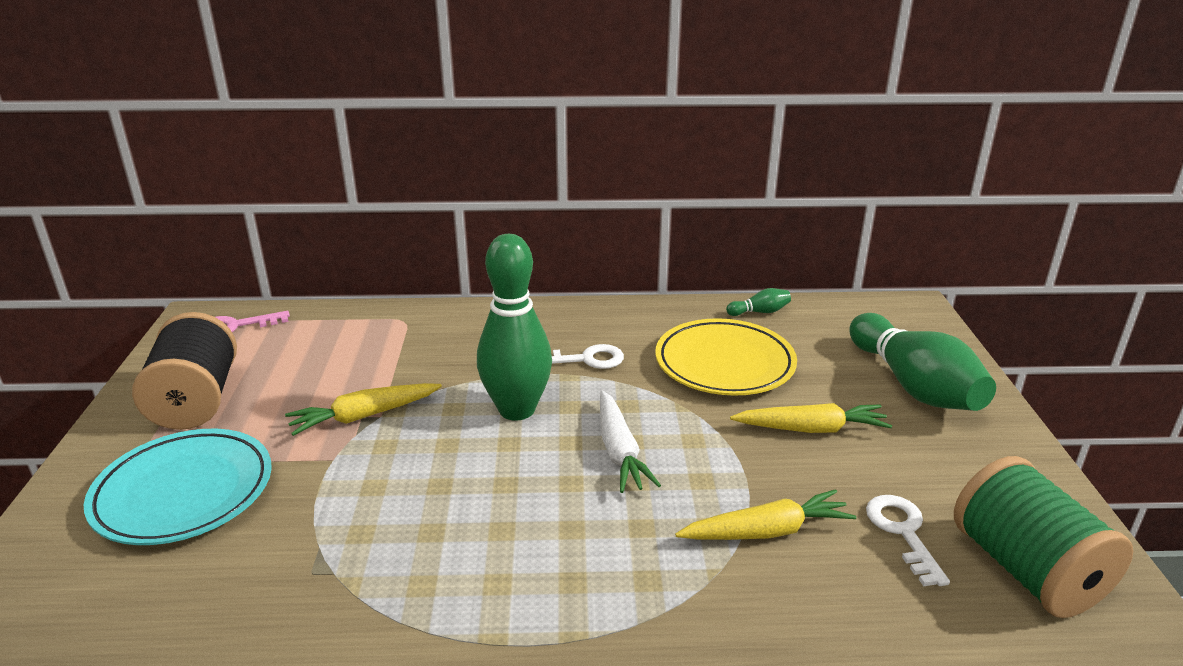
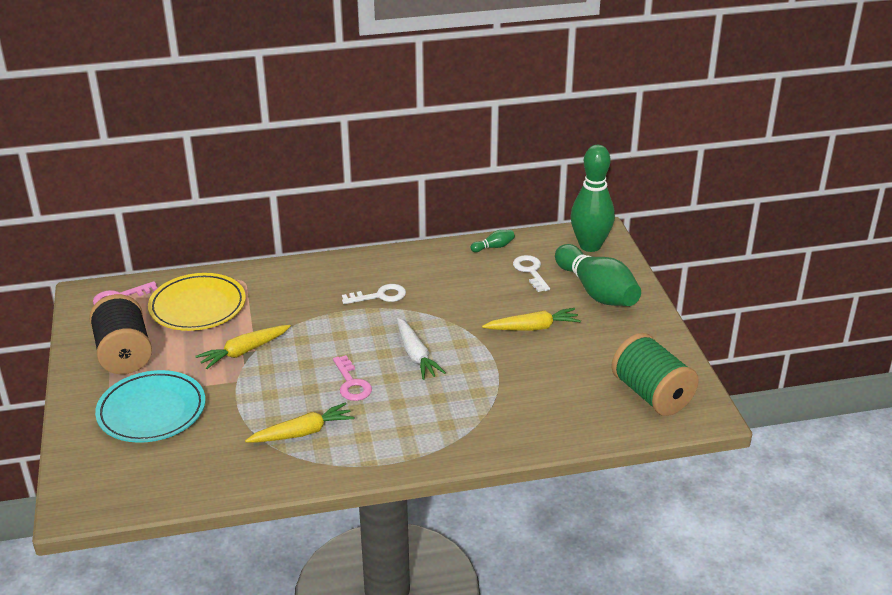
camera: 10 degrees left, 5 degrees up
(506, 485) = (351, 383): none -> pink key
(517, 410) = (343, 336): green bowling pin -> green bowling pin (590, 246)
(724, 363) = (474, 289): yellow plate -> yellow plate (198, 307)
(766, 531) = (510, 391): yellow carrot -> yellow carrot (302, 432)
(903, 533) = (586, 383): white key -> white key (531, 271)

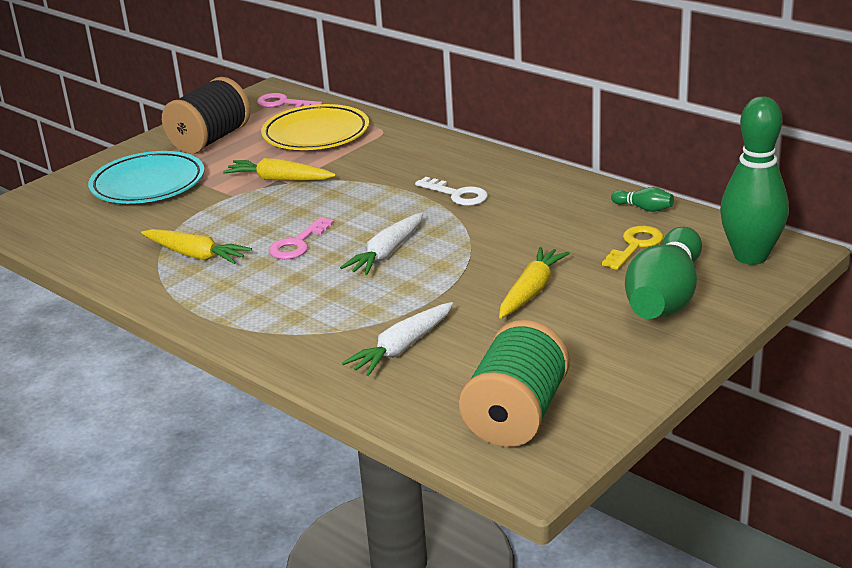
camera: 55 degrees right, 5 degrees down
(531, 271) = (635, 246): white key -> yellow key
(533, 328) = (531, 291): yellow carrot -> yellow carrot turned 105 degrees counterclockwise
(536, 400) = (402, 348): none -> white carrot

